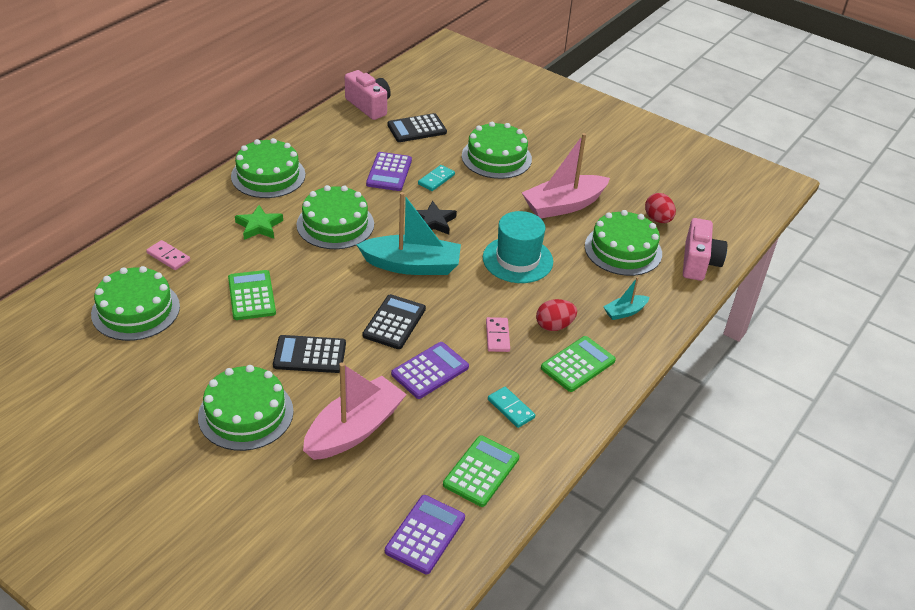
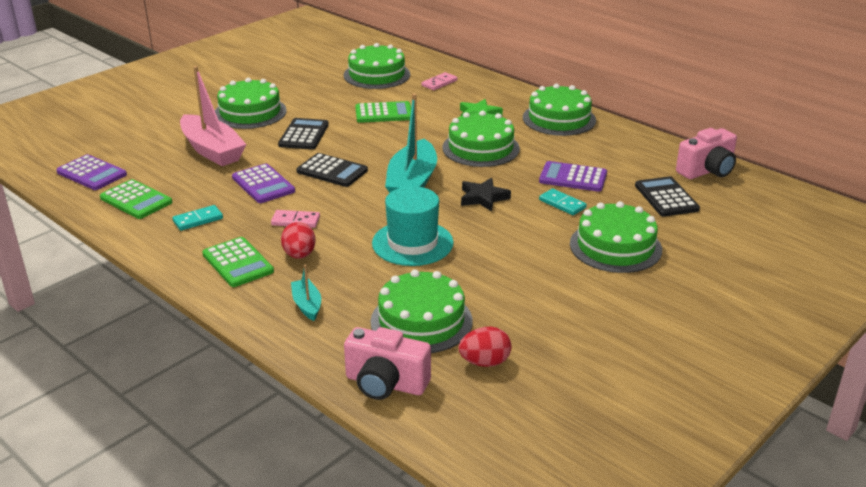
camera: 100 degrees right, 10 degrees down
(563, 205) = (515, 286): pink boat -> none

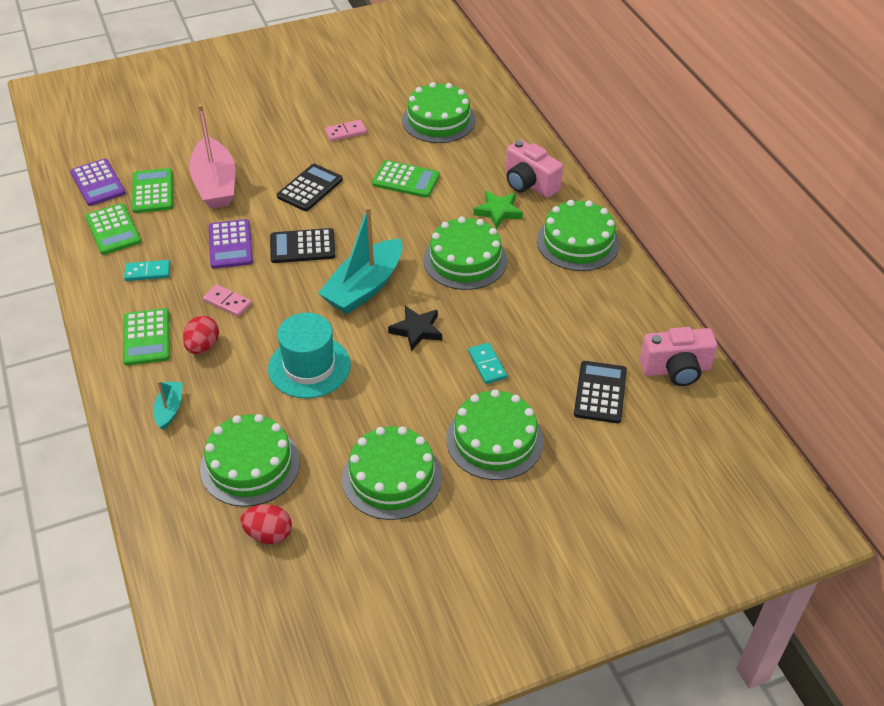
camera: 25 degrees right, 15 degrees up
(154, 167) = (152, 191): none -> green calculator
(250, 112) = (282, 141): green cake -> green cake (392, 477)
(332, 171) = (302, 247): black calculator -> black calculator turned 120 degrees clockwise
(385, 384) = (172, 524): pink camera -> pink camera (529, 184)
(439, 83) = (493, 151): pink domino -> pink domino (345, 132)
(573, 177) = (526, 332): purple calculator -> none

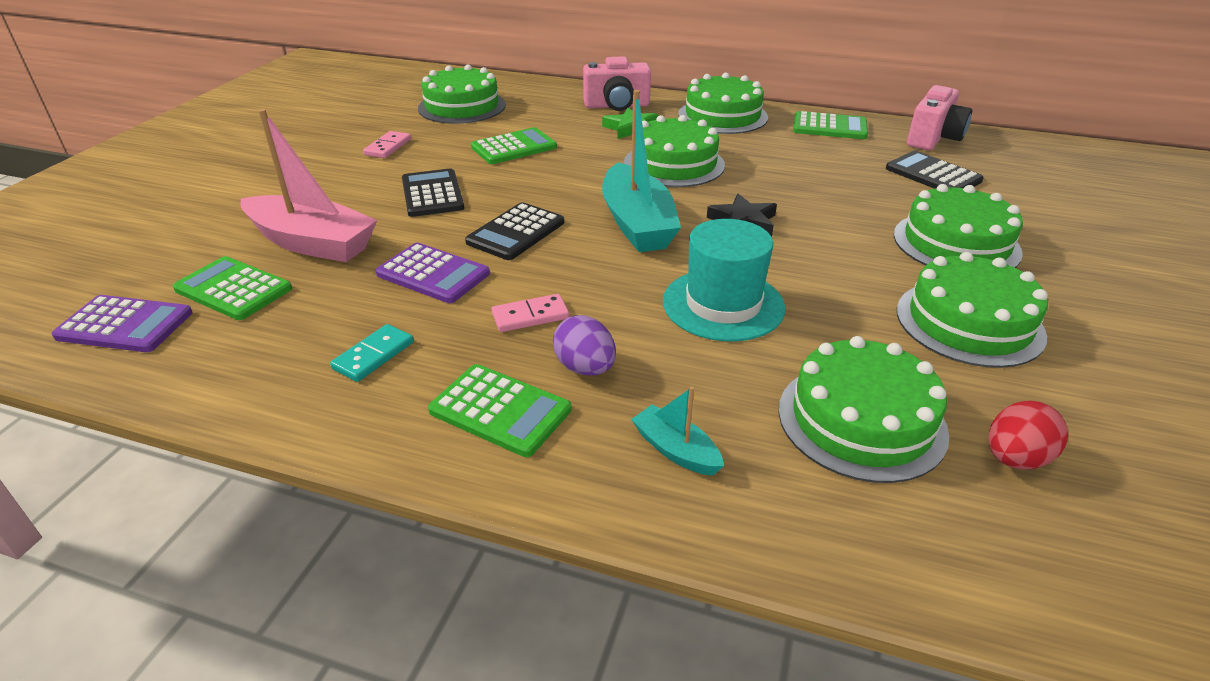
camera: 50 degrees left, 10 degrees down
(113, 230) = (239, 350): green calculator -> green calculator (829, 127)
(203, 346) = (585, 368): red egg -> purple egg
(487, 365) = (838, 207): turquoise domino -> none

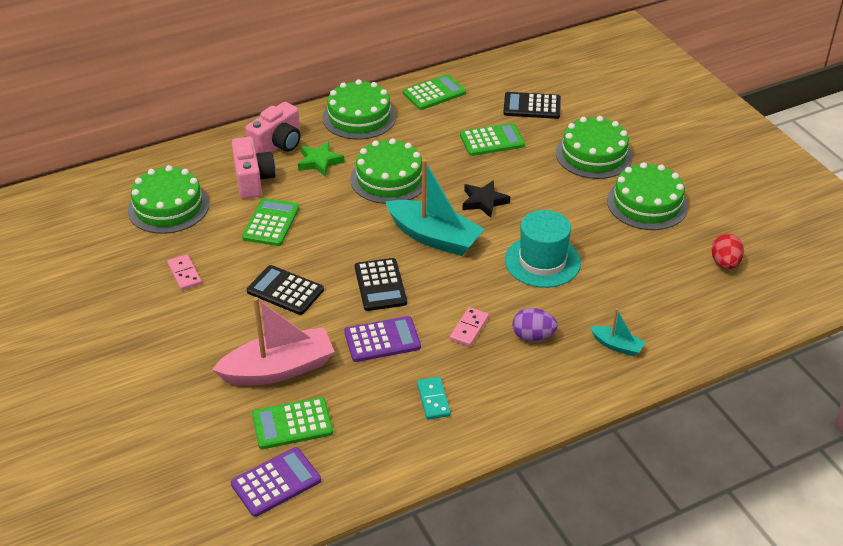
camera: 45 degrees left, 5 degrees up
(500, 410) = (529, 381): green calculator -> green calculator (492, 140)
(676, 450) = (617, 346): turquoise boat -> turquoise boat turned 150 degrees counterclockwise
(861, 420) = (662, 283): green cake -> none
(933, 138) = (500, 73): pink camera -> pink camera (253, 180)

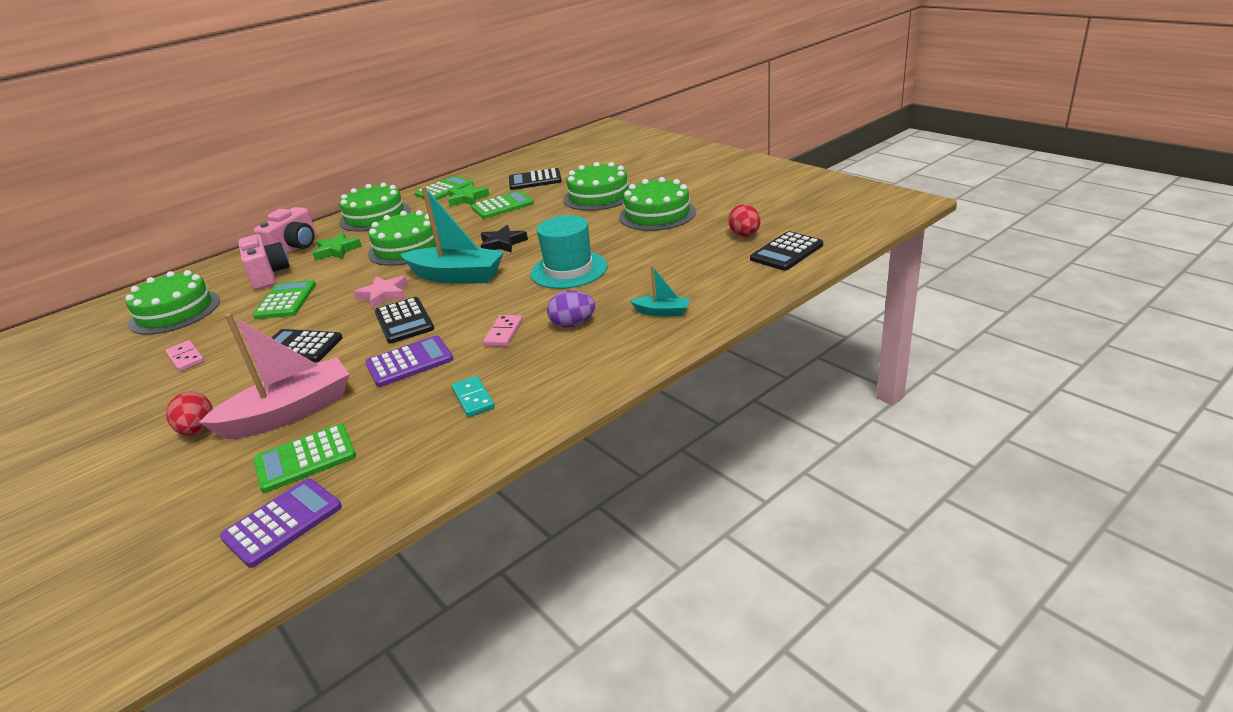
camera: 10 degrees left, 10 degrees down
(203, 366) = (198, 430): none -> red egg
(363, 243) = (384, 295): none -> pink star
(457, 117) = (467, 199): none -> green star
(757, 300) = (786, 252): none -> black calculator

